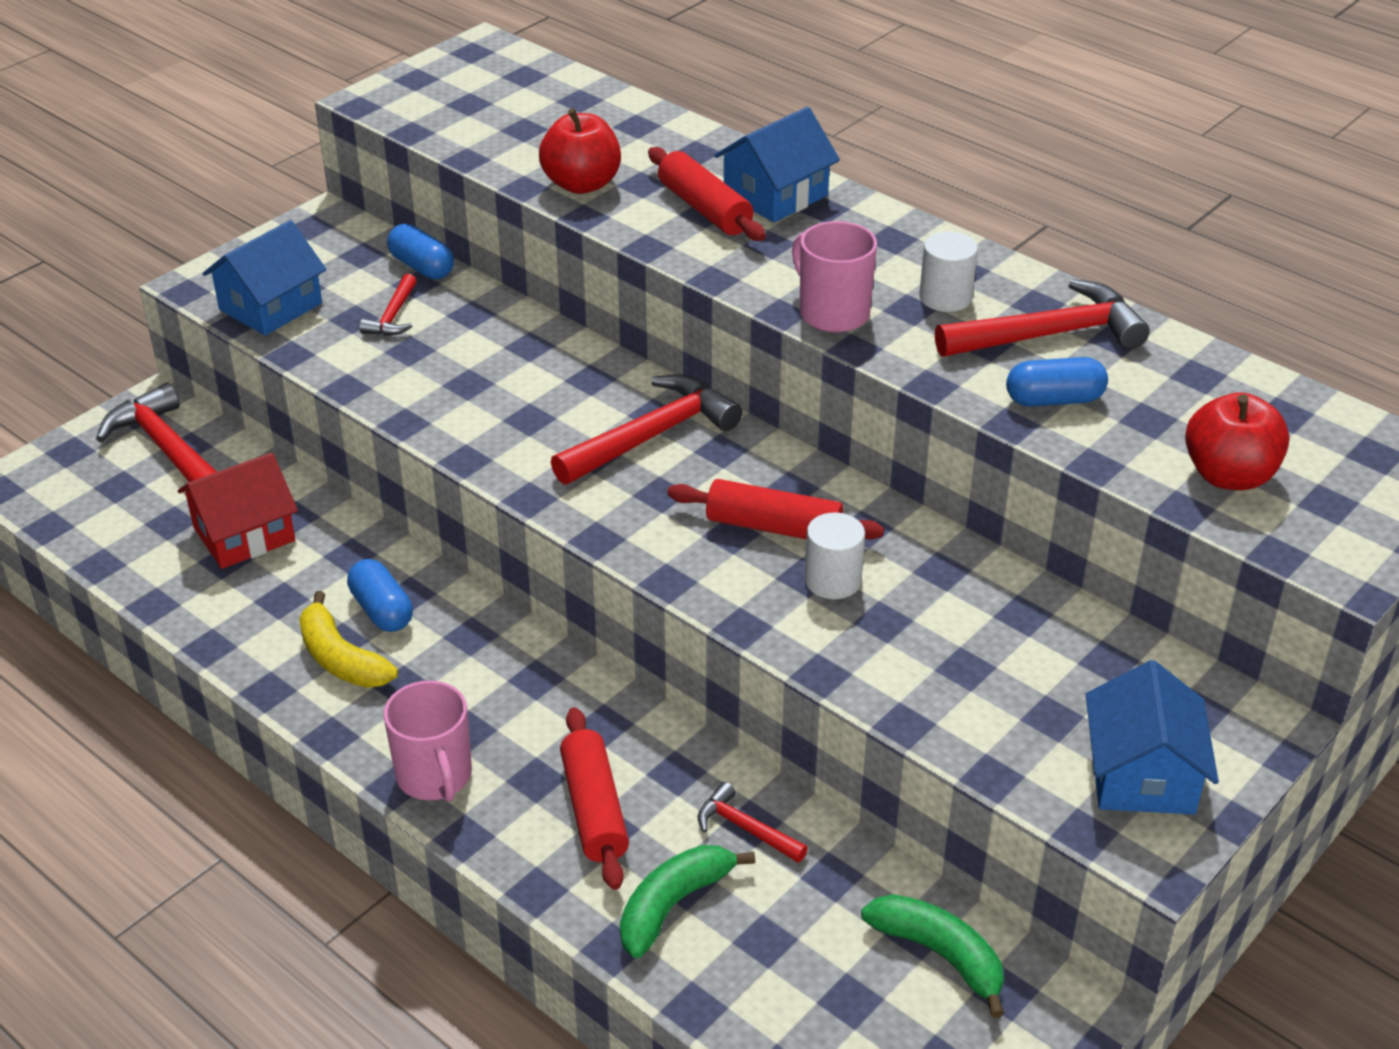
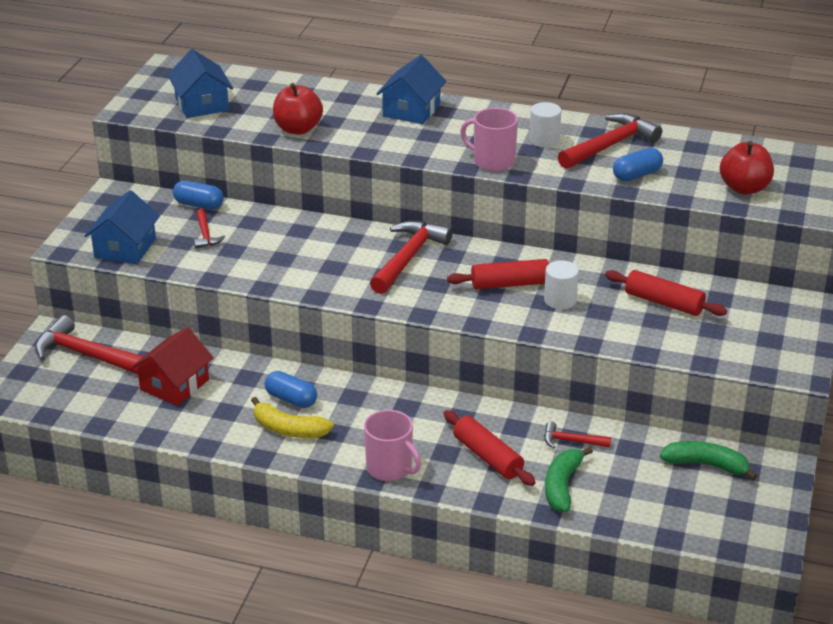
camera: 25 degrees left, 5 degrees down
(704, 209) = (379, 126): red rolling pin -> red rolling pin (663, 303)
(1141, 774) = (770, 342): blue house -> blue house (202, 104)

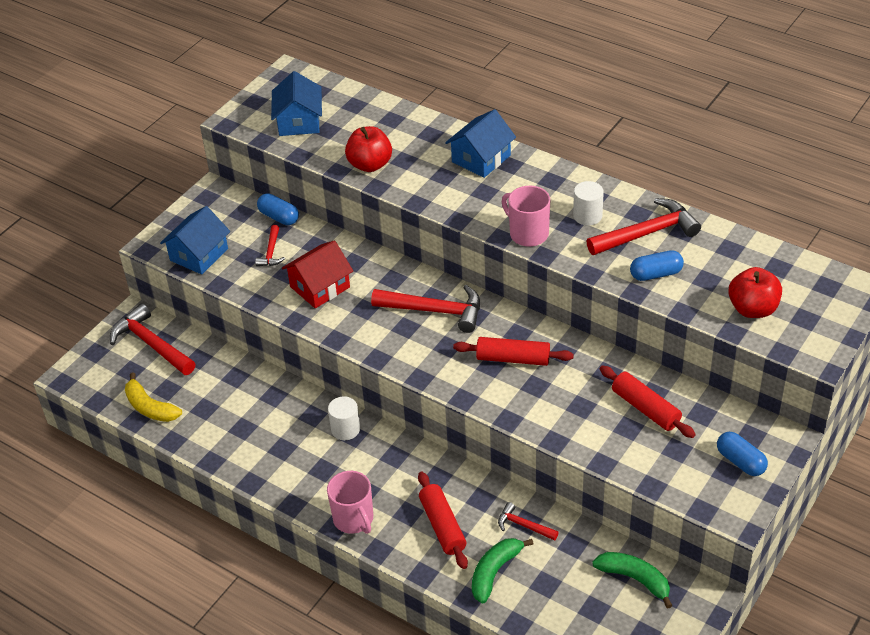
camera: 20 degrees right, 10 degrees up
(174, 385) = (210, 391): red house -> red house (320, 287)
(288, 429) = (285, 459): yellow banana -> yellow banana (150, 407)
(291, 399) = (300, 427): blue capsule -> blue capsule (740, 461)
(408, 257) = (435, 311): red hammer -> red hammer turned 60 degrees clockwise
(560, 300) = (550, 386): white cylinder -> white cylinder (345, 429)

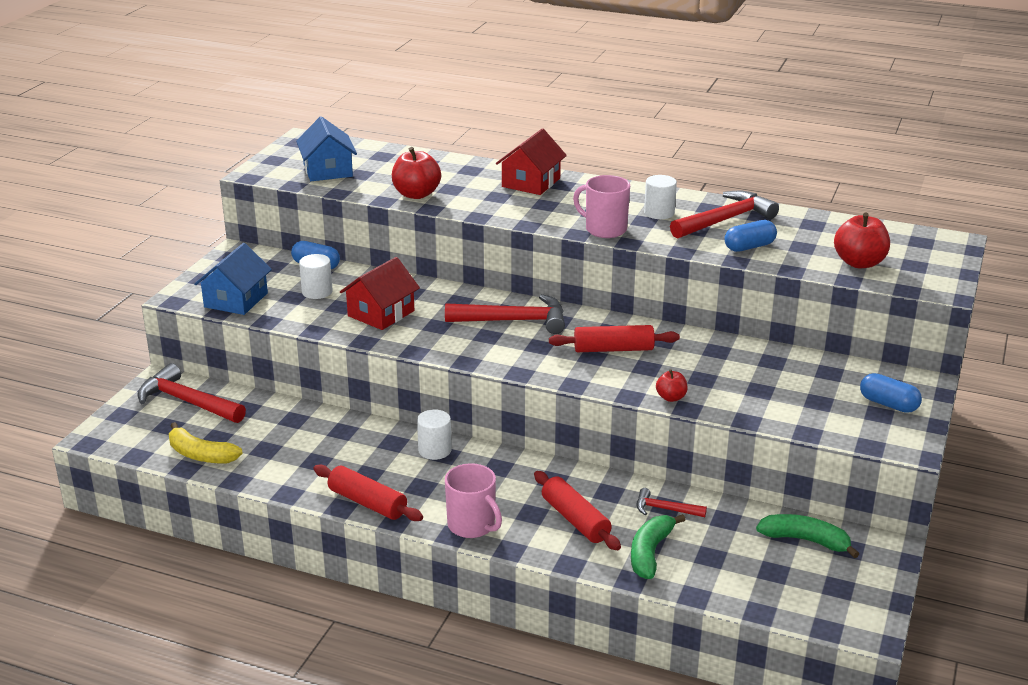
camera: 15 degrees left, 15 degrees down
(271, 252) = (317, 292): red hammer -> white cylinder
(481, 158) = (531, 182): blue house -> red house
(544, 426) = (671, 397): none -> red apple
(645, 408) = (770, 374): red rolling pin -> red rolling pin (367, 503)

